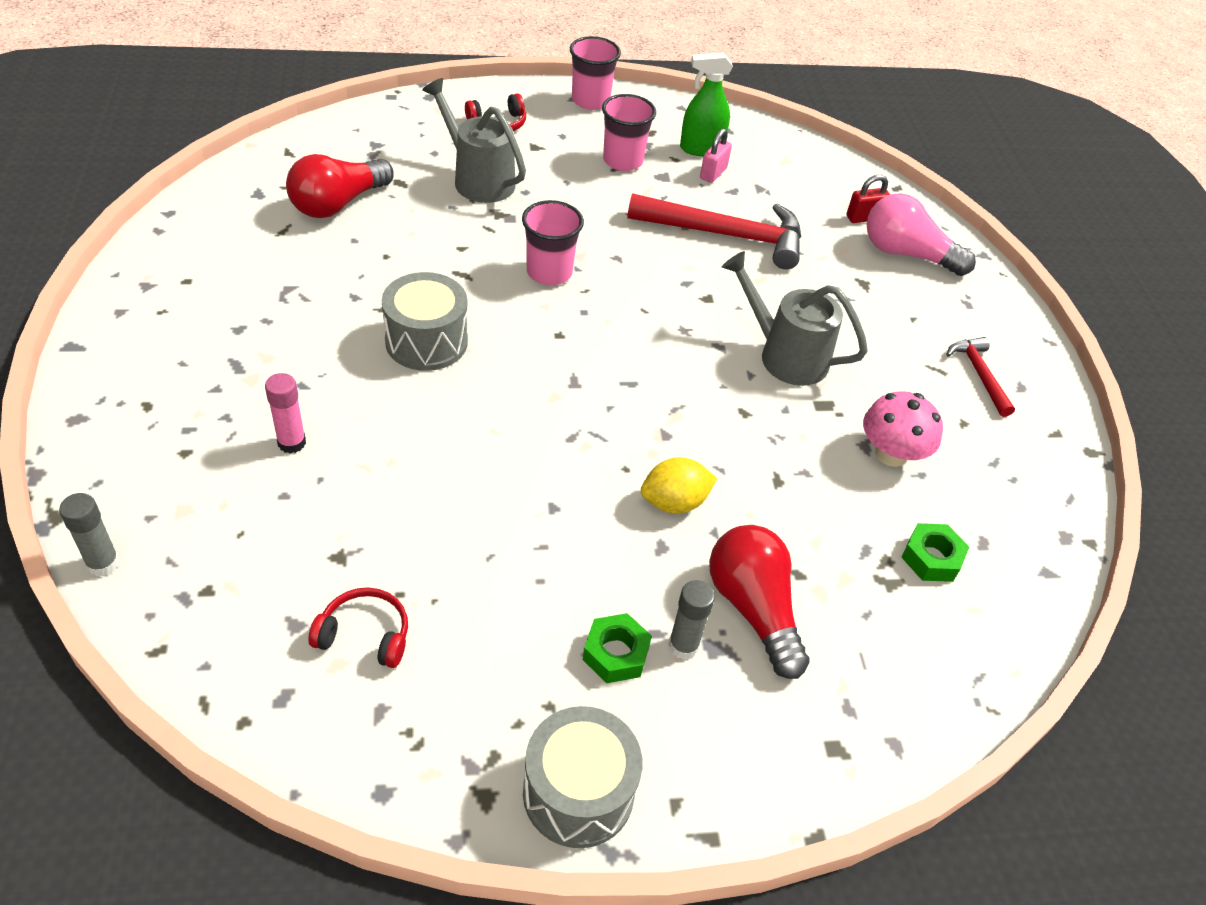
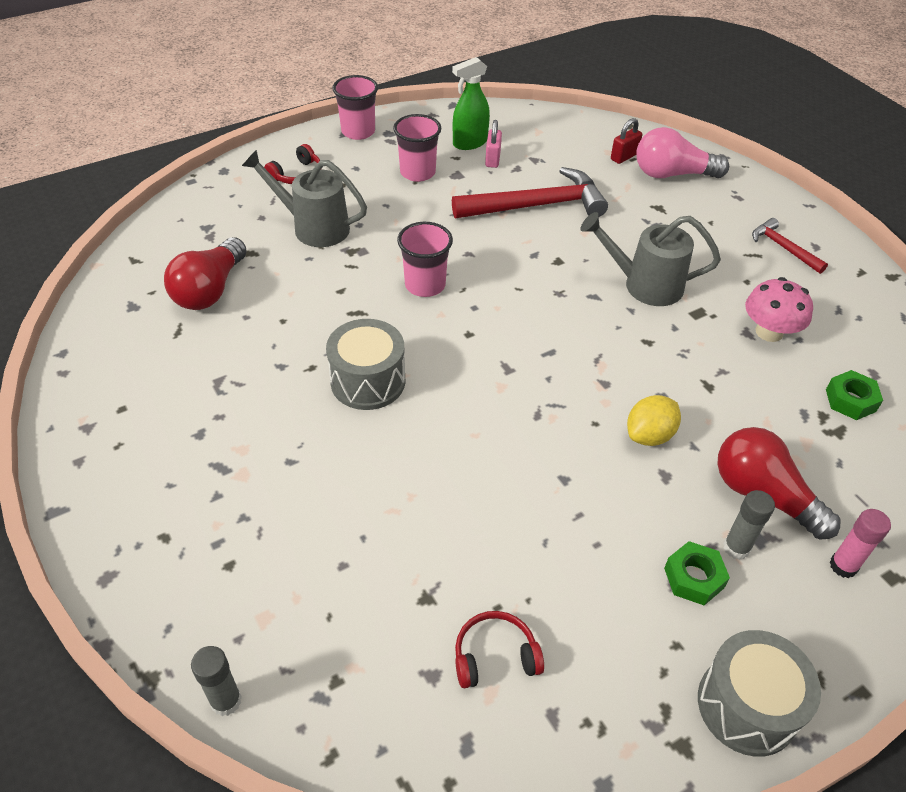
camera: 20 degrees left, 0 degrees up
(292, 443) = (317, 516): pink glue stick -> pink glue stick (843, 566)

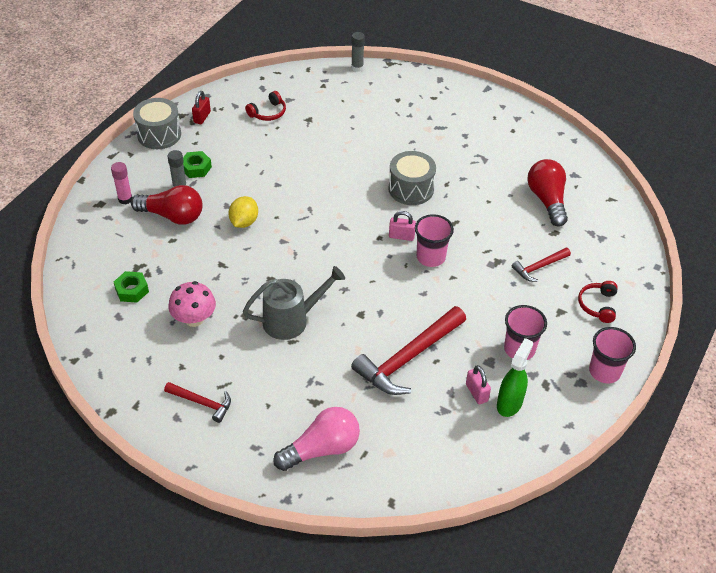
camera: 150 degrees right, 0 degrees up
(313, 227) = (539, 267): grey watering can -> red hammer
(439, 323) = (401, 236): none -> pink padlock
(624, 157) = (373, 452): red padlock -> red padlock (202, 117)

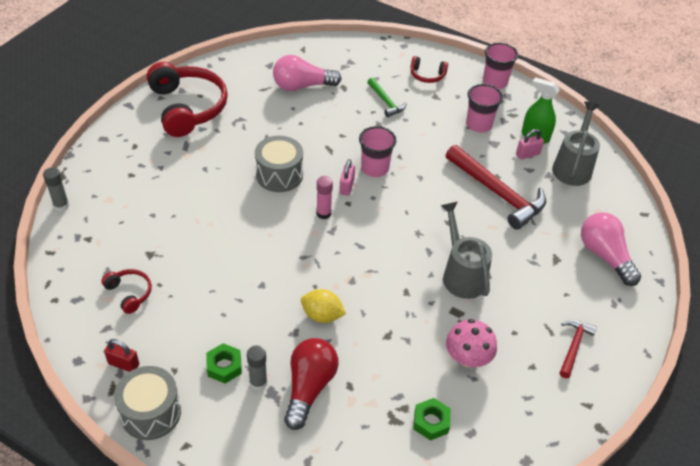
camera: 90 degrees left, 0 degrees up
(125, 199) = (275, 443): pink glue stick -> pink glue stick (323, 213)
(463, 437) = (573, 166): none -> grey watering can
(492, 124) = (188, 107): none -> red headphones
(539, 267) = (386, 102): red hammer -> green hammer
(547, 200) = (302, 86): red light bulb -> pink light bulb

